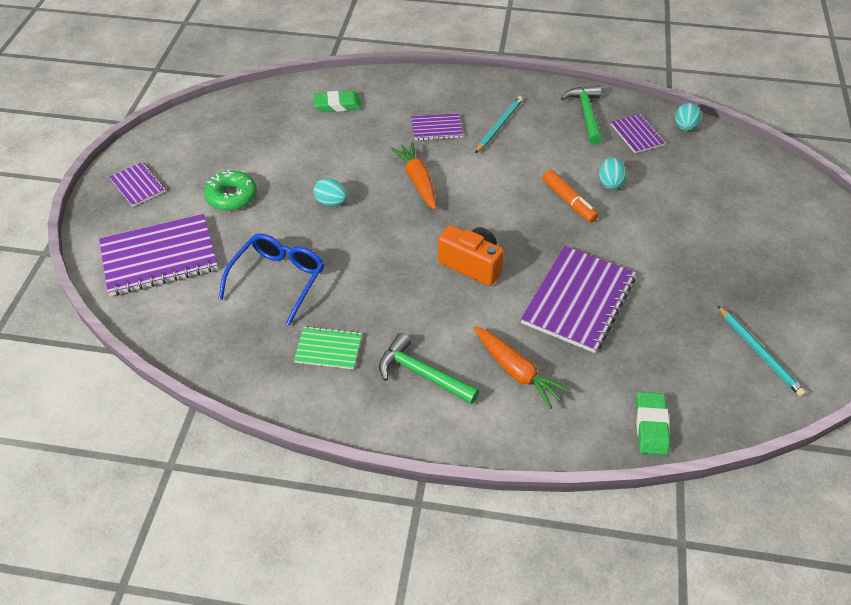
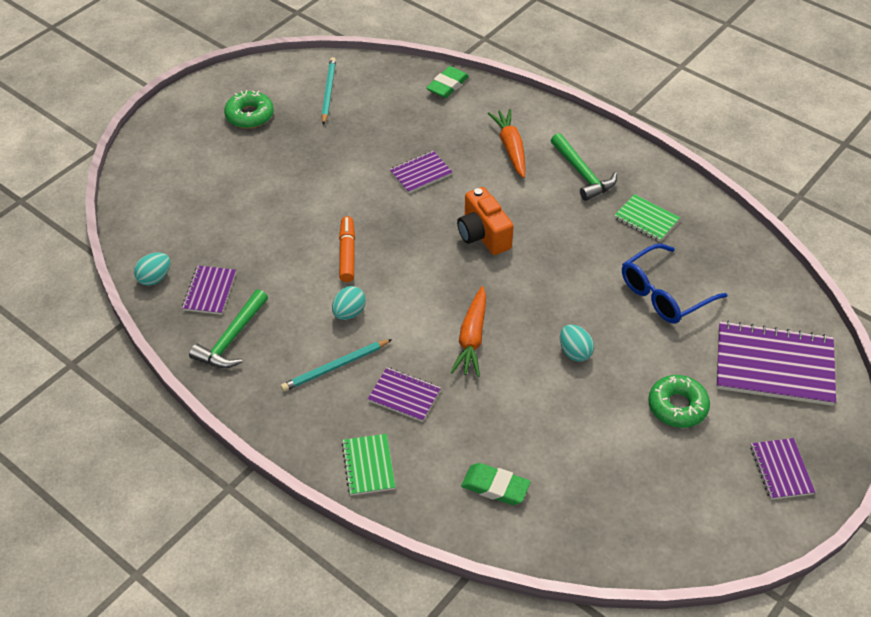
camera: 150 degrees left, 0 degrees up
(427, 86) = (368, 465): none -> green notebook
(578, 300) = (420, 173): purple notebook -> purple notebook, size x0.52
(610, 183) = (292, 254): turquoise egg -> turquoise egg (349, 313)
(795, 288) = (249, 115): none -> green donut

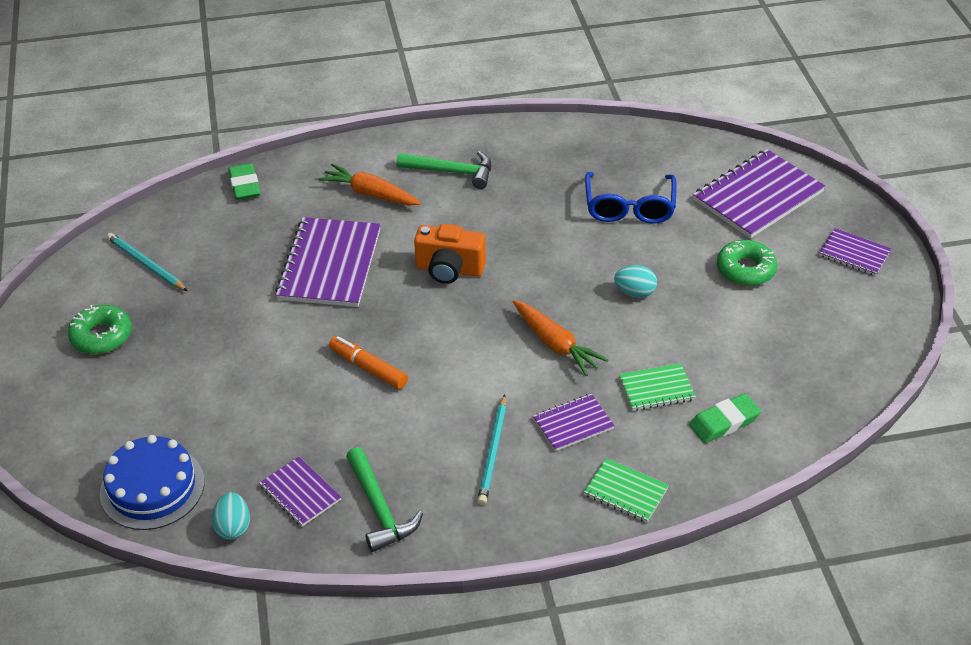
camera: 50 degrees left, 5 degrees down
(153, 220) = (152, 487): none -> blue cake
(349, 313) = (440, 407): turquoise egg -> none
(420, 173) = (330, 265): purple notebook -> purple notebook, size x1.91
(646, 219) = (543, 168): green notebook -> green notebook (656, 389)

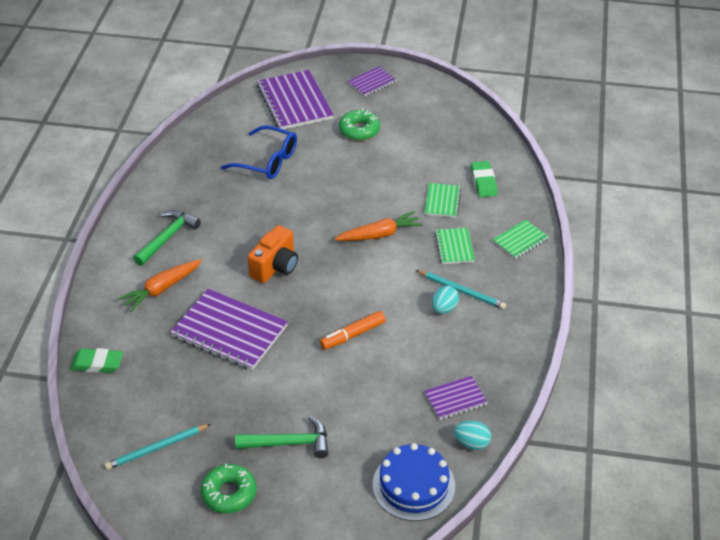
camera: 70 degrees left, 0 degrees up
(379, 509) = (487, 360): green hammer -> green hammer (289, 443)
(573, 424) = (454, 247): purple notebook -> green notebook
(635, 292) = (352, 184): turquoise egg -> turquoise egg (444, 309)

